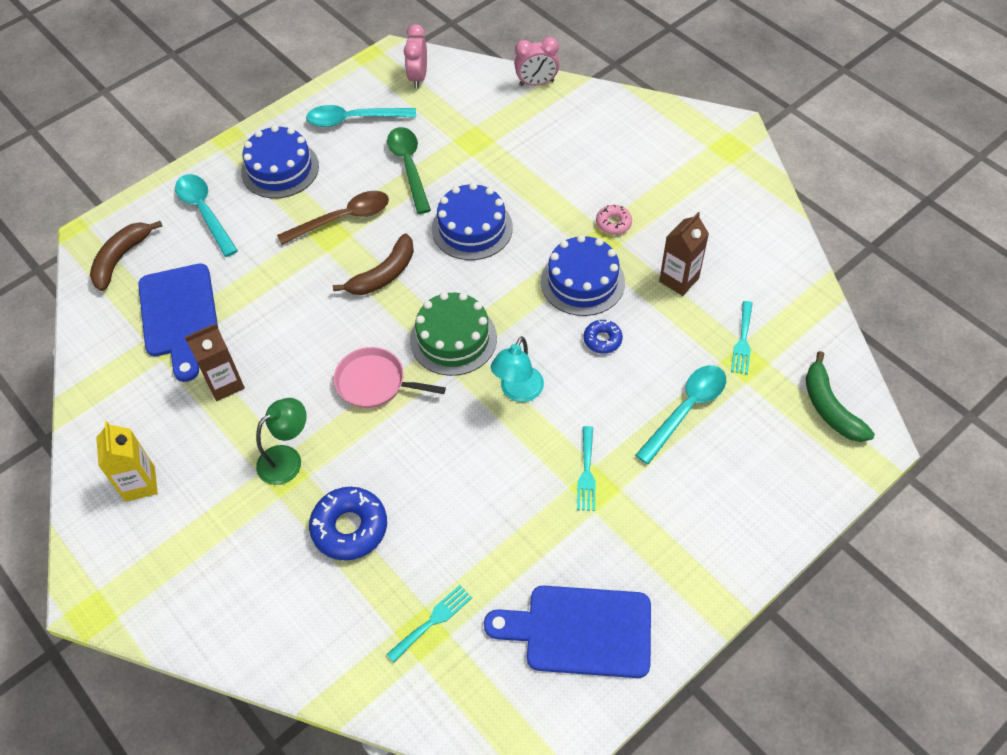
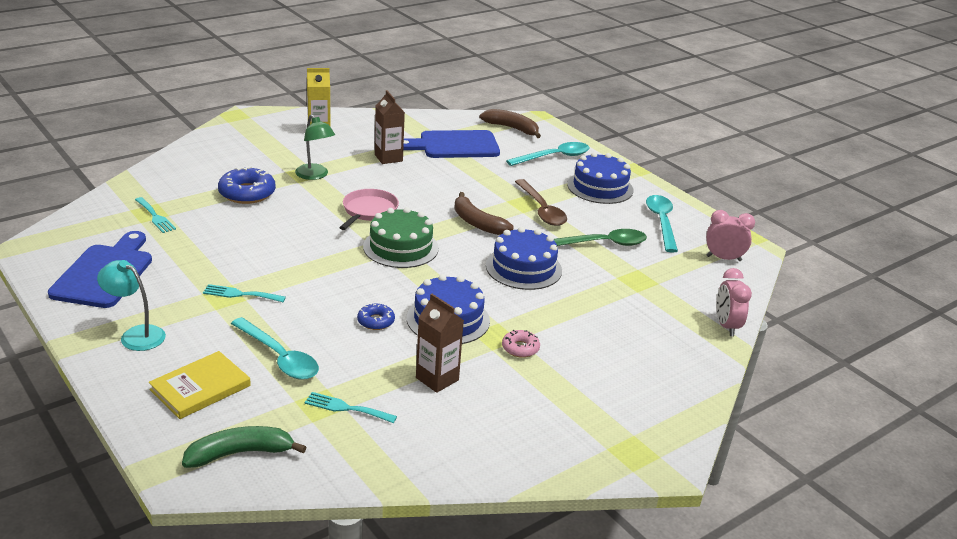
camera: 90 degrees right, 25 degrees down
(518, 392) = (335, 271): turquoise lamp -> turquoise lamp (136, 335)
(754, 464) = (200, 388): none -> yellow book

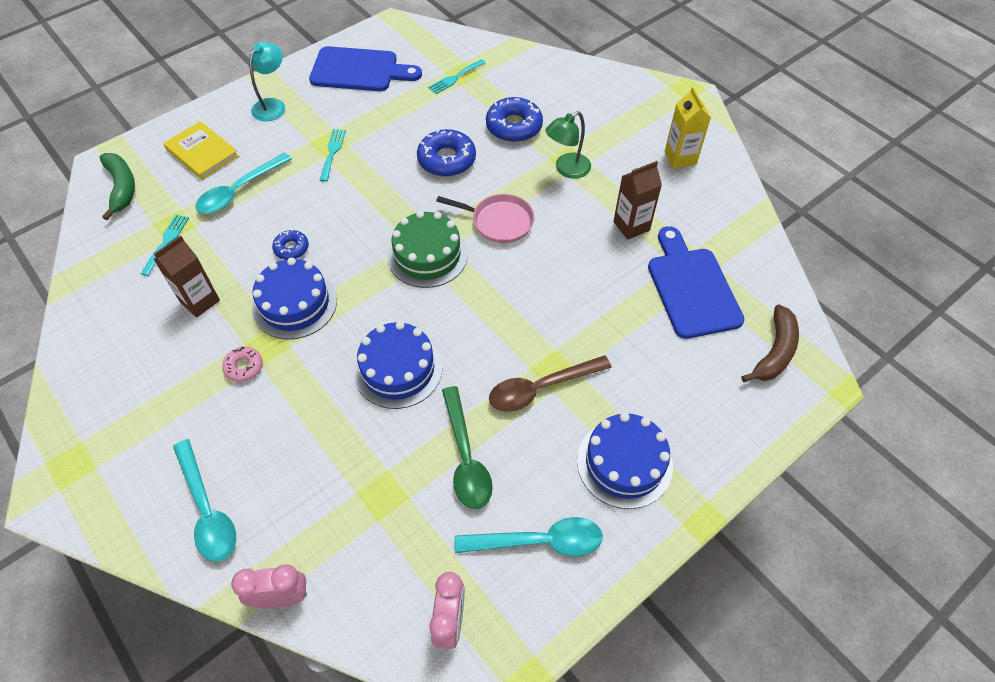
camera: 90 degrees right, 25 degrees up
(279, 230) = (446, 159): none -> blue donut
(477, 223) = (493, 320): brown banana -> none
(554, 157) = (700, 405): turquoise spoon -> turquoise spoon (207, 509)

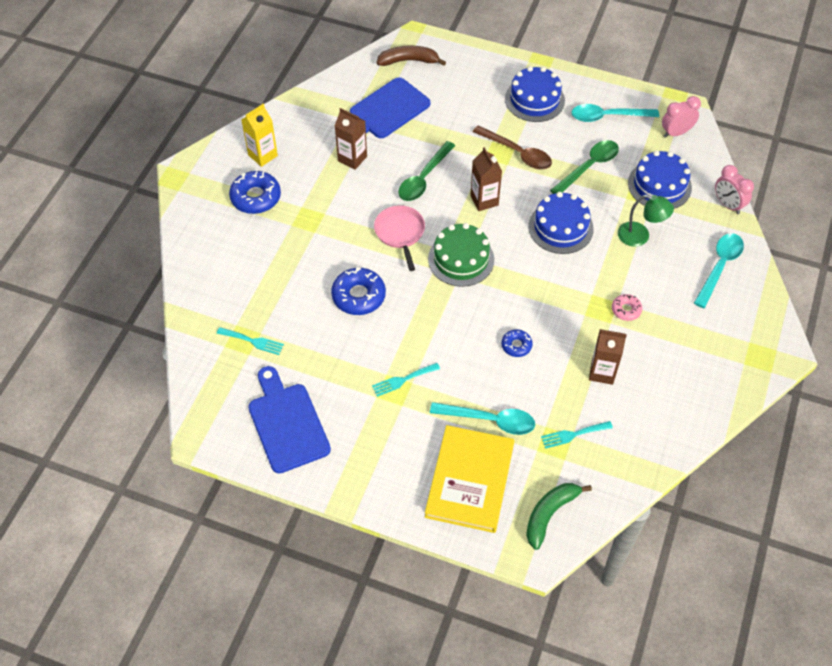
camera: 120 degrees left, 0 degrees up
(202, 153) = (470, 480): yellow book -> yellow book, size x1.54
(273, 105) = (377, 465): turquoise lamp -> none
(294, 304) = (559, 312): blue cake -> blue cake (659, 185)
(490, 315) = (484, 200): none -> brown carton
(514, 126) = (291, 270): blue donut -> blue donut (256, 197)
(539, 541) = (607, 116): turquoise spoon -> turquoise spoon turned 60 degrees counterclockwise
(561, 275) = (423, 178): none -> green spoon
(567, 169) = (319, 216): green lamp -> green lamp (640, 236)

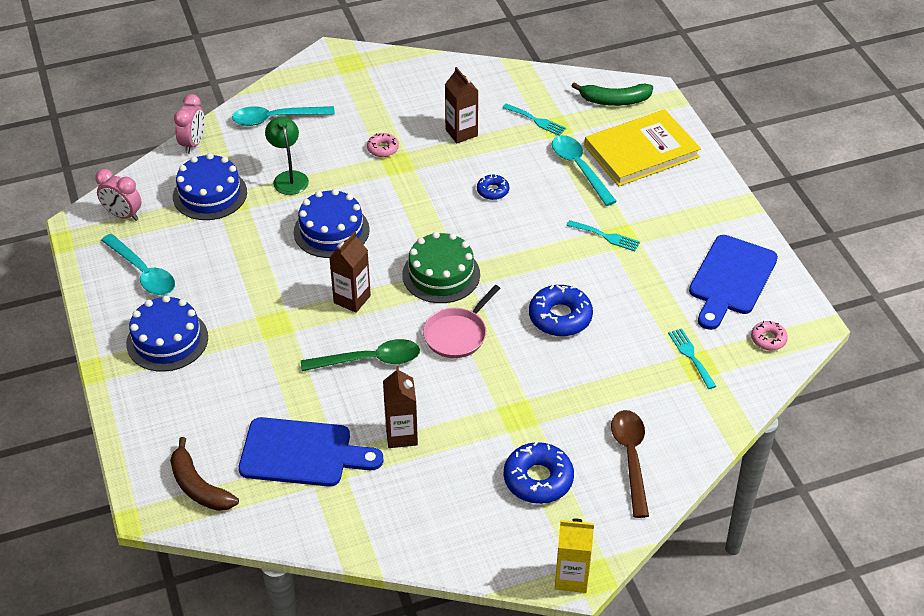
camera: 130 degrees left, 10 degrees down
(217, 398) = (768, 339): none -> pink donut
(263, 155) = (477, 517): yellow carton -> yellow carton (571, 577)
(517, 153) = (262, 310): brown spoon -> brown spoon (631, 458)
(588, 167) = (232, 251): green spoon -> none

